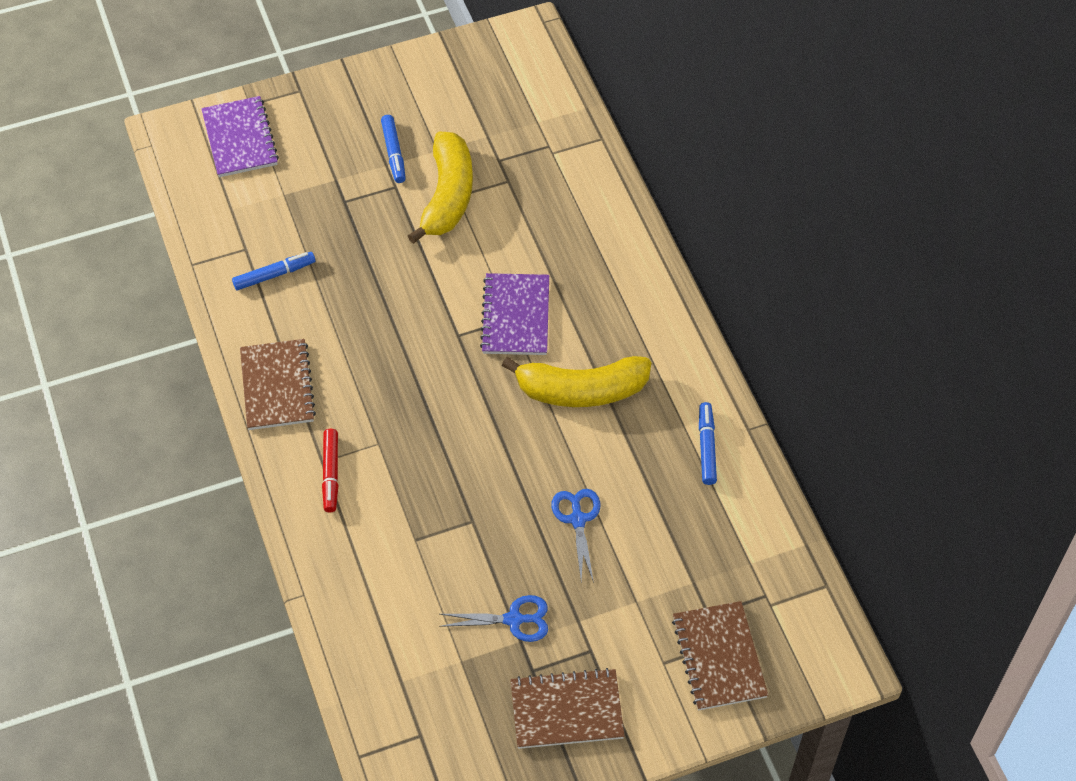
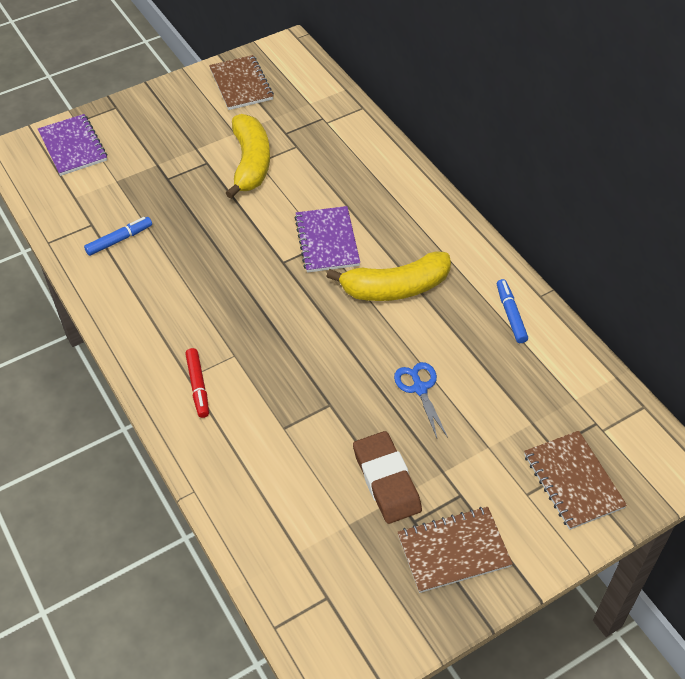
camera: 10 degrees left, 5 degrees down
(277, 386) = (138, 324): brown notebook -> brown notebook (241, 84)
(393, 153) = (200, 139): blue marker -> none
(514, 620) = (386, 480): blue scissors -> brown eraser

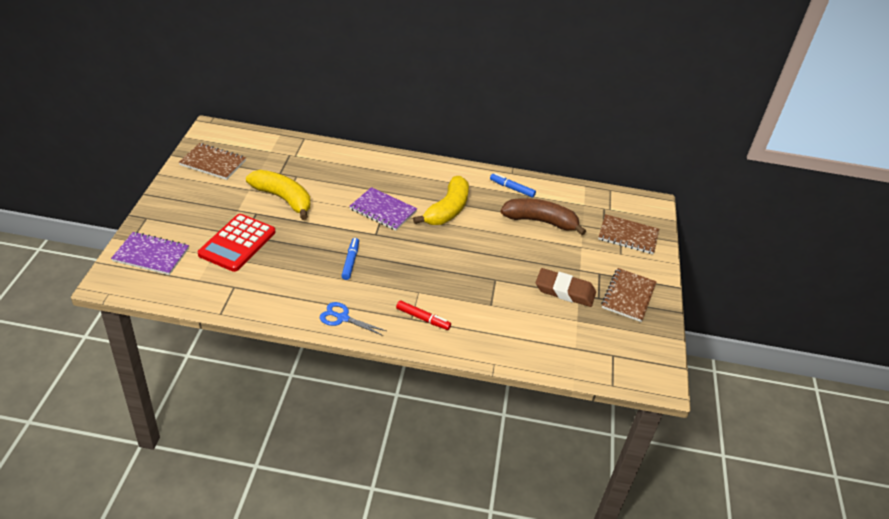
camera: 55 degrees left, 10 degrees down
(119, 240) = (265, 283): blue marker -> blue marker (350, 261)
(151, 183) = (237, 243): none -> red calculator
(419, 388) = (521, 244): blue scissors -> blue scissors (342, 318)
(484, 379) = (540, 221): none -> brown banana

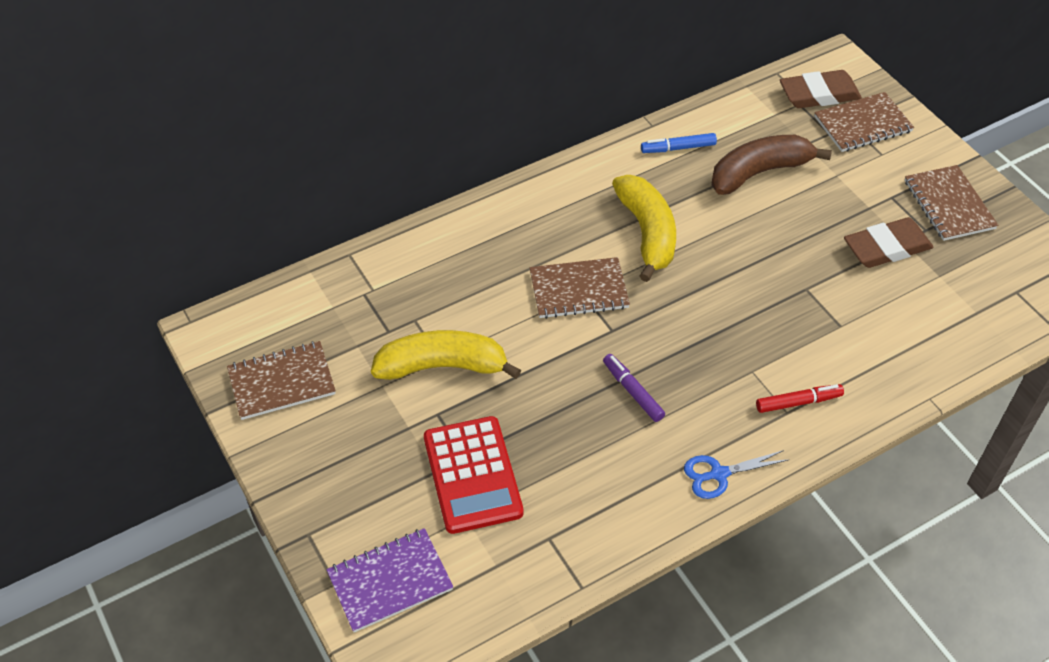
camera: 35 degrees left, 10 degrees up
(350, 261) = (632, 391): blue marker -> purple marker
(383, 210) = (579, 290): purple notebook -> brown notebook
(621, 210) = (819, 94): none -> brown eraser

